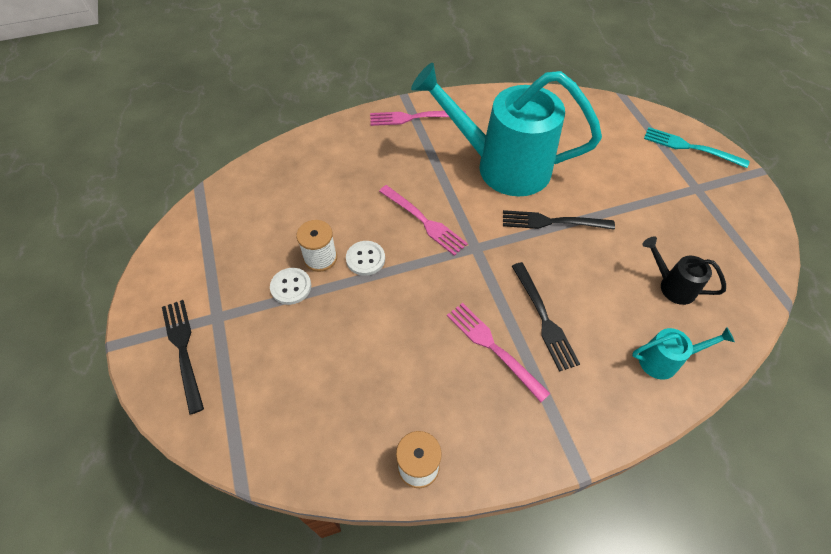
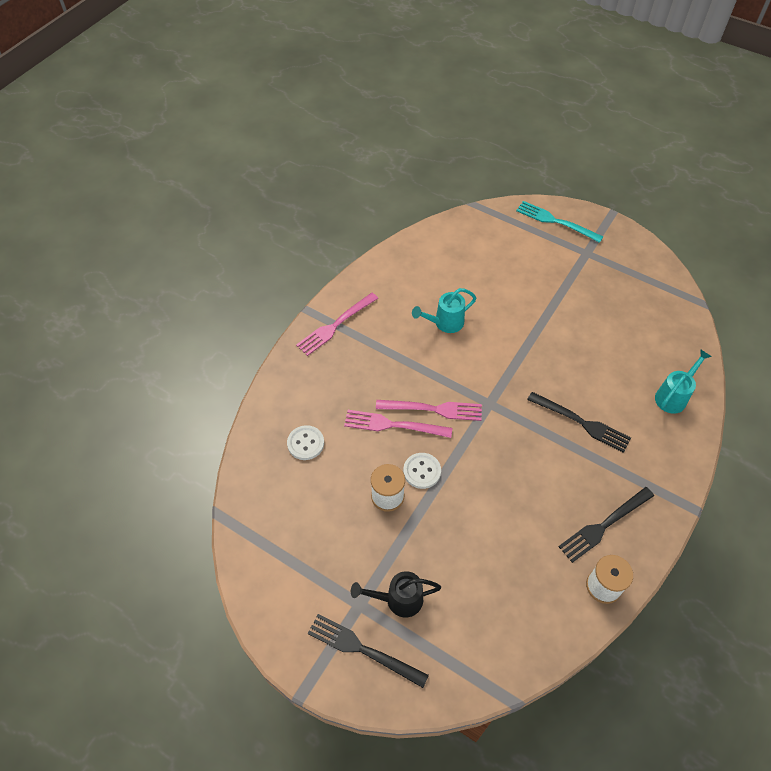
camera: 40 degrees left, 0 degrees up
(291, 287) = (390, 536): white button -> white button (305, 443)
(492, 347) = (570, 469): pink fork -> pink fork (393, 425)
(502, 166) = (445, 323): turquoise watering can -> turquoise watering can, size x0.42
(552, 222) = (520, 345): black fork -> black fork (604, 526)
(672, 286) = (634, 339): black watering can -> black watering can (398, 599)
(690, 147) = (555, 221): turquoise fork -> turquoise fork turned 45 degrees clockwise

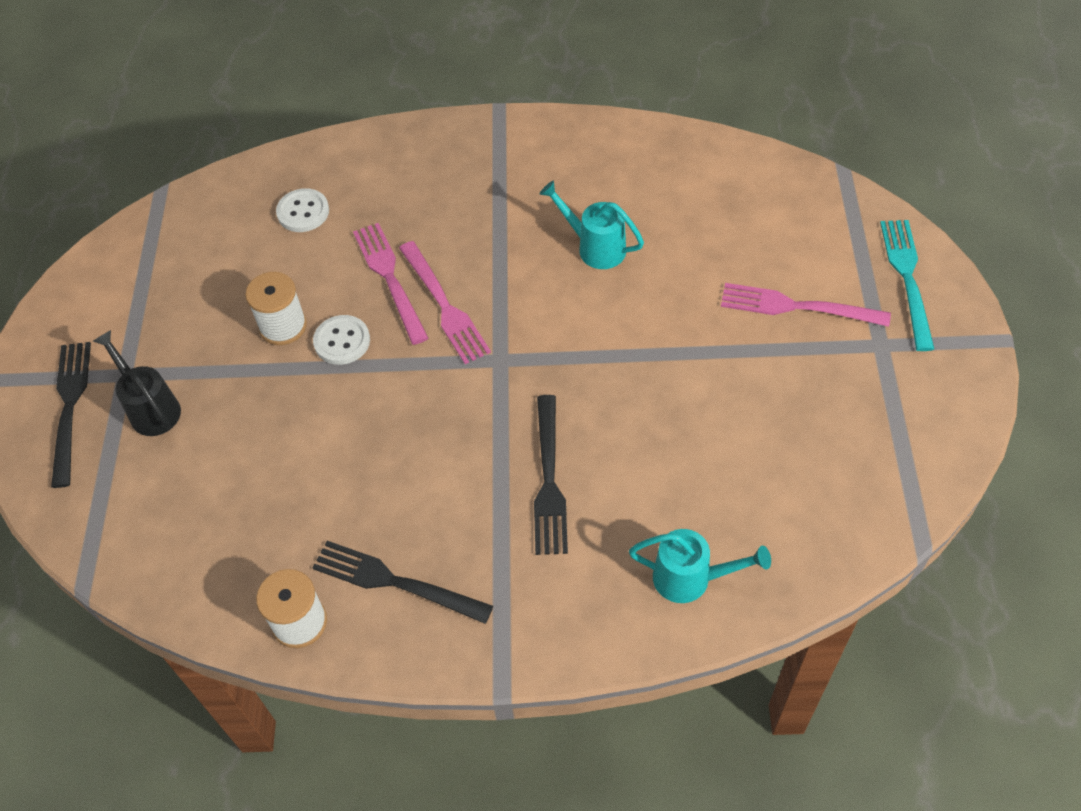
camera: 60 degrees right, 0 degrees up
(335, 326) = (496, 145): pink fork -> pink fork (796, 307)

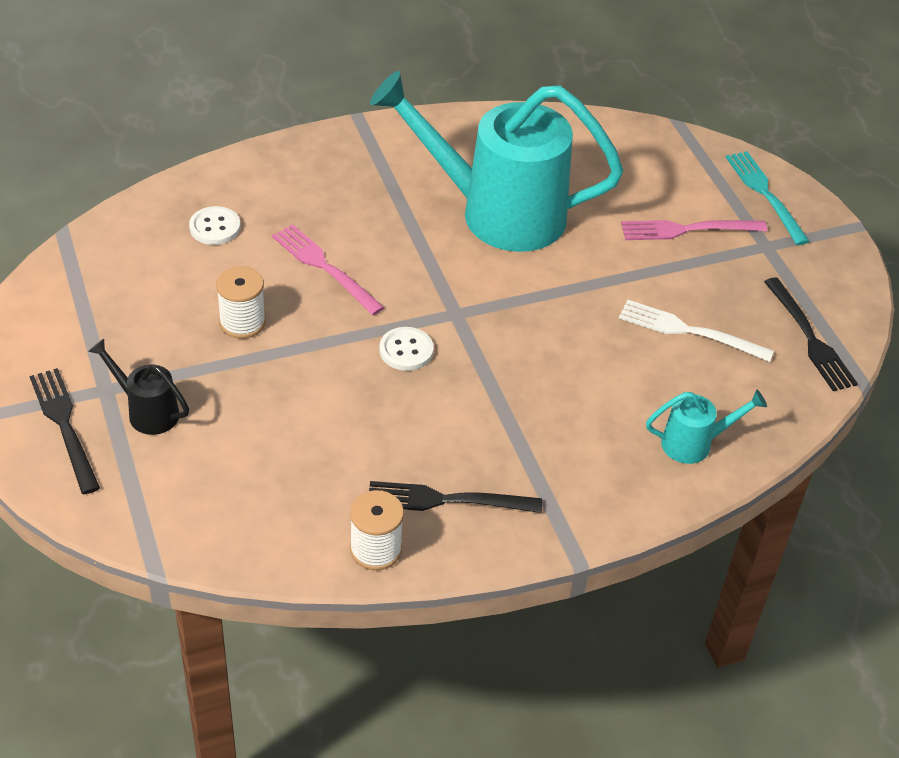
camera: 25 degrees left, 10 degrees down
(342, 341) = (304, 324): white button -> white button (406, 350)
(445, 306) = (386, 280): pink fork -> none
(549, 481) = (543, 396): black fork -> black fork (810, 339)
(595, 247) = (497, 213): turquoise watering can -> turquoise watering can, size x2.38
(744, 435) = (688, 331): none -> white fork

